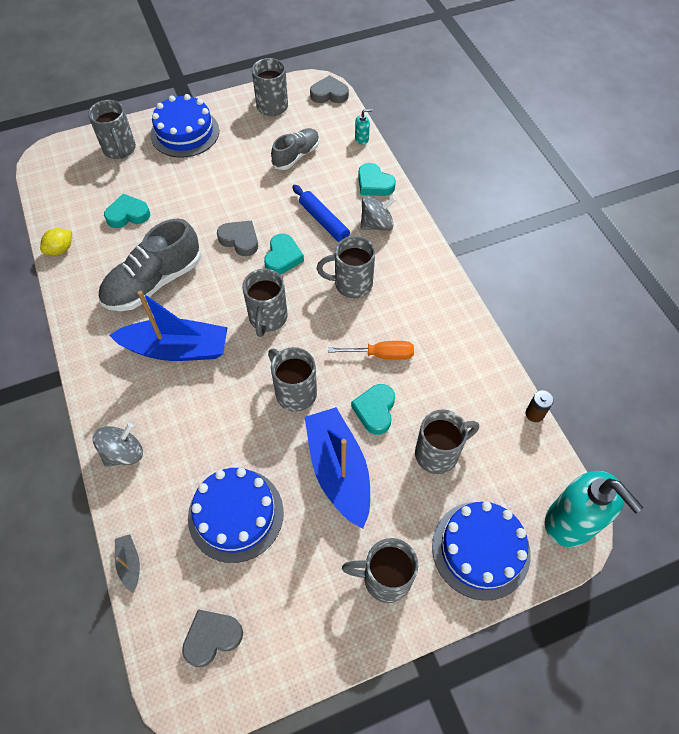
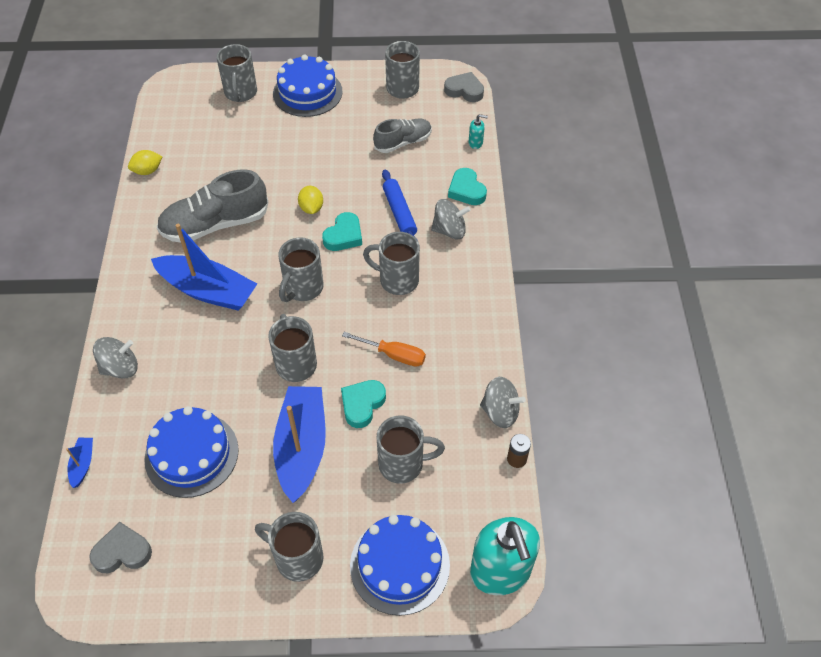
camera: 20 degrees right, 5 degrees down
(128, 215) = (220, 156): turquoise heart -> none
(130, 563) = (83, 464): grey boat -> blue boat
(240, 240) = (311, 208): grey heart -> yellow lemon
(500, 376) = (500, 412): none -> grey spinning top

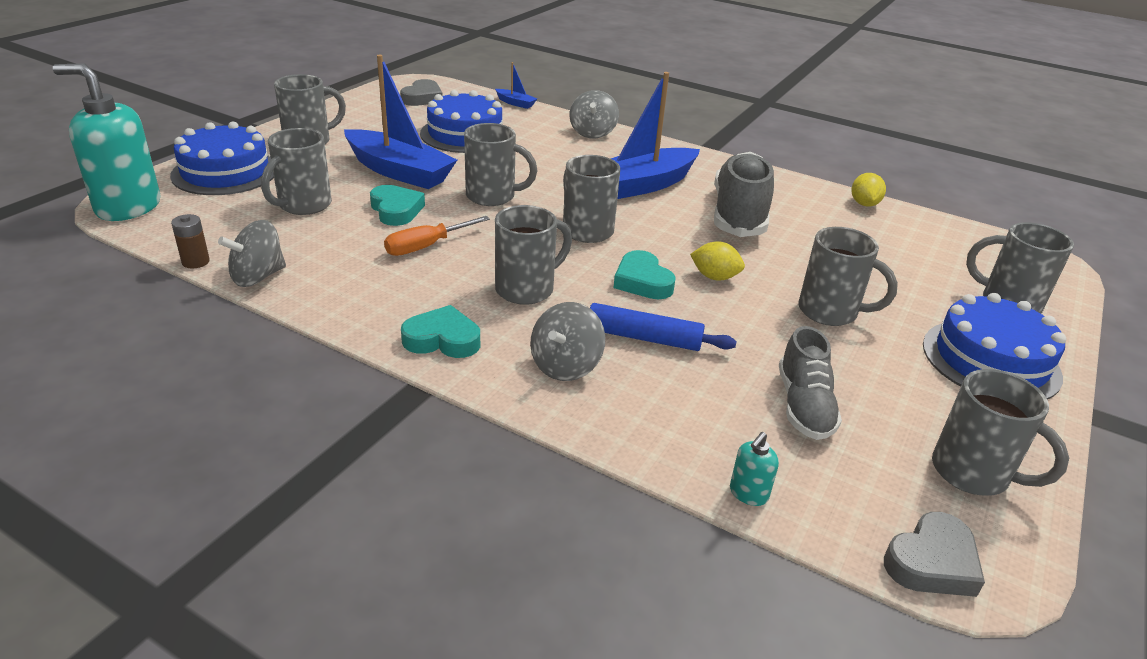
camera: 120 degrees right, 20 degrees down
(310, 153) = (830, 312): none -> grey mug
(466, 190) = (634, 422): turquoise heart -> turquoise heart (442, 339)

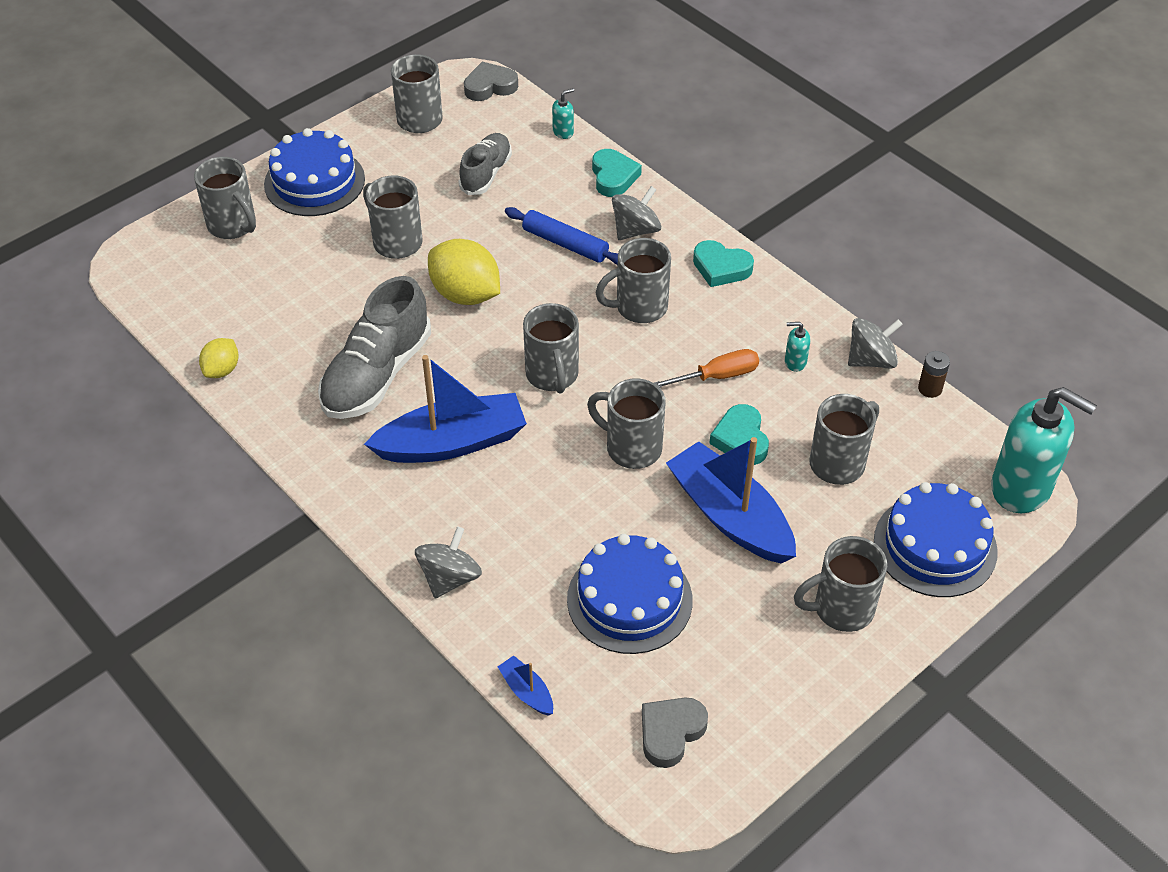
camera: 160 degrees left, 15 degrees up
(345, 265) = (795, 362): none -> turquoise soap dispenser
(642, 281) = (534, 300): turquoise heart -> turquoise heart (613, 177)
(714, 277) = (465, 294): yellow lemon -> yellow lemon, size x1.81

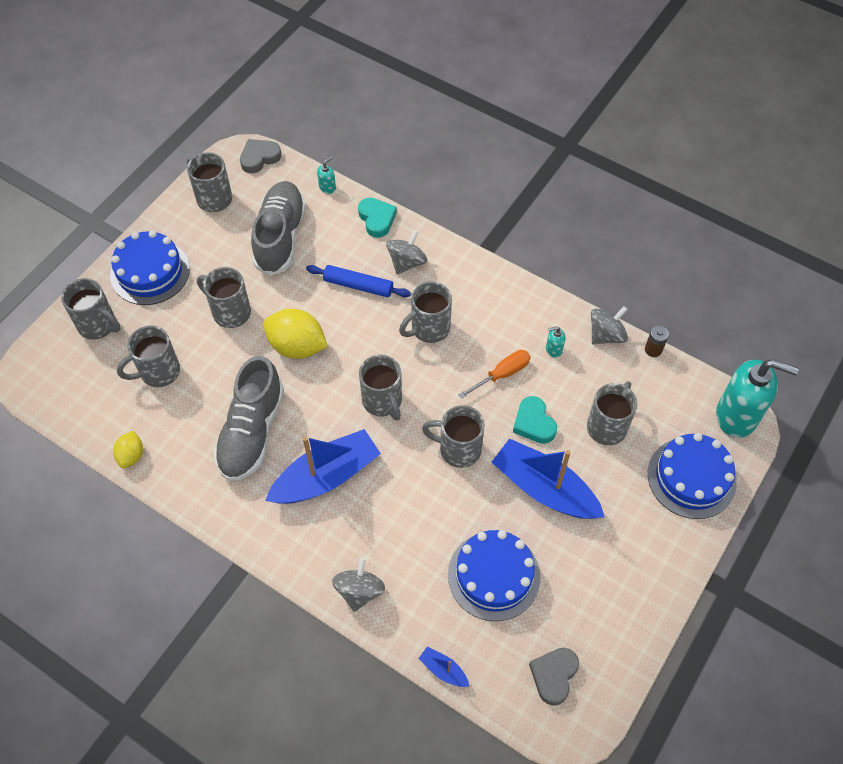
camera: 15 degrees left, 10 degrees up
(486, 174) = (280, 237): grey shoe -> grey shoe, size x1.63
(721, 268) = (478, 281): turquoise heart -> none
(841, 609) = (642, 545): grey mug -> grey mug (158, 372)

